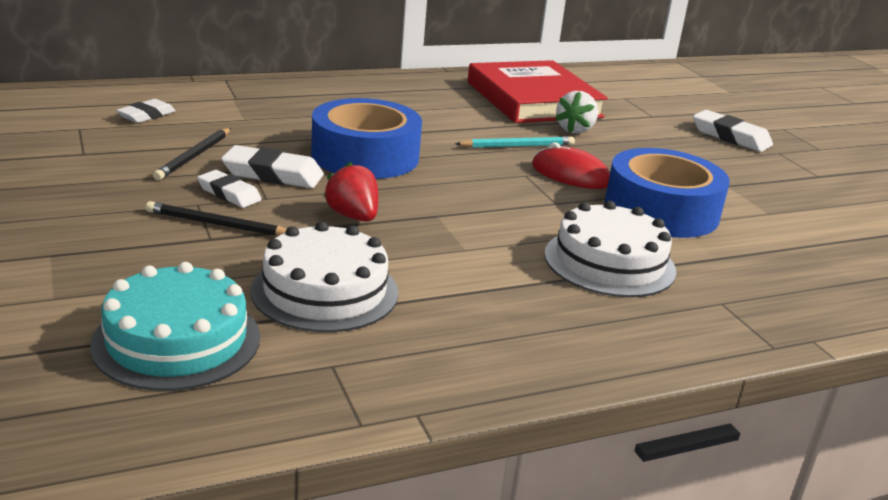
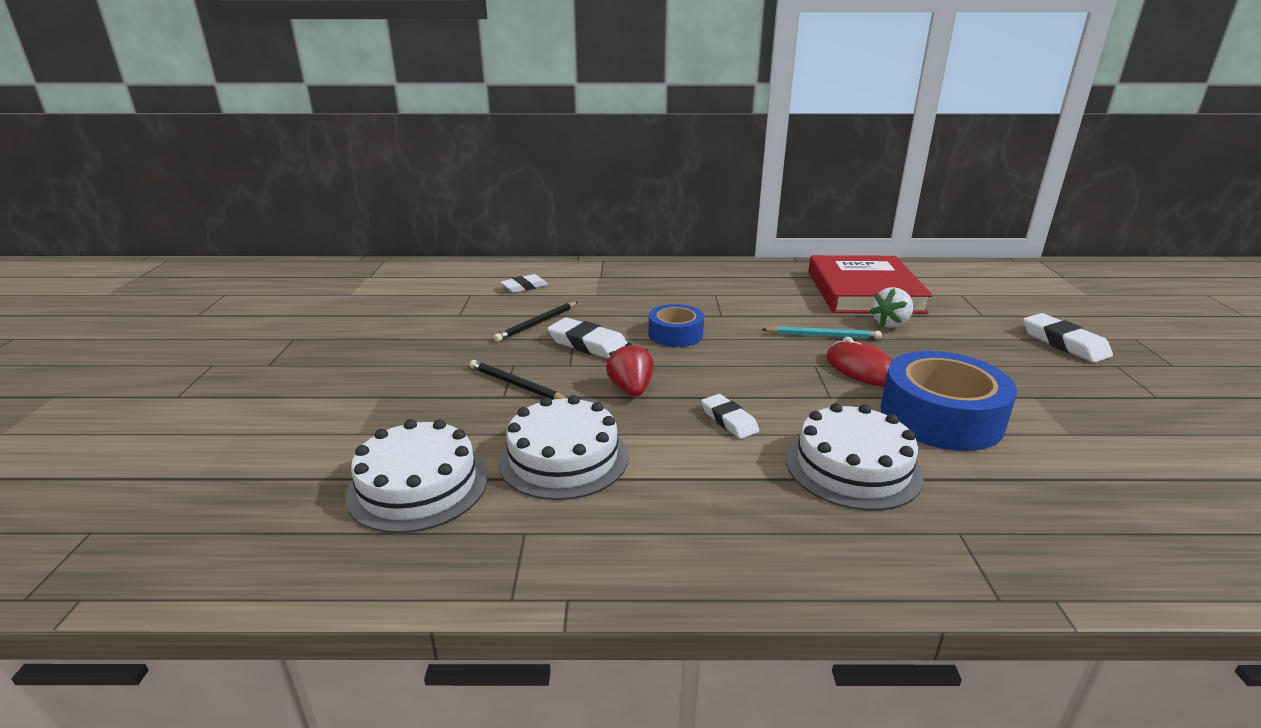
camera: 25 degrees right, 0 degrees up
(177, 340) = (418, 485): turquoise cake -> white cake
(229, 194) = (543, 358): white eraser -> white eraser (729, 420)
(365, 156) = (675, 334): blue tape -> blue tape, size x0.58

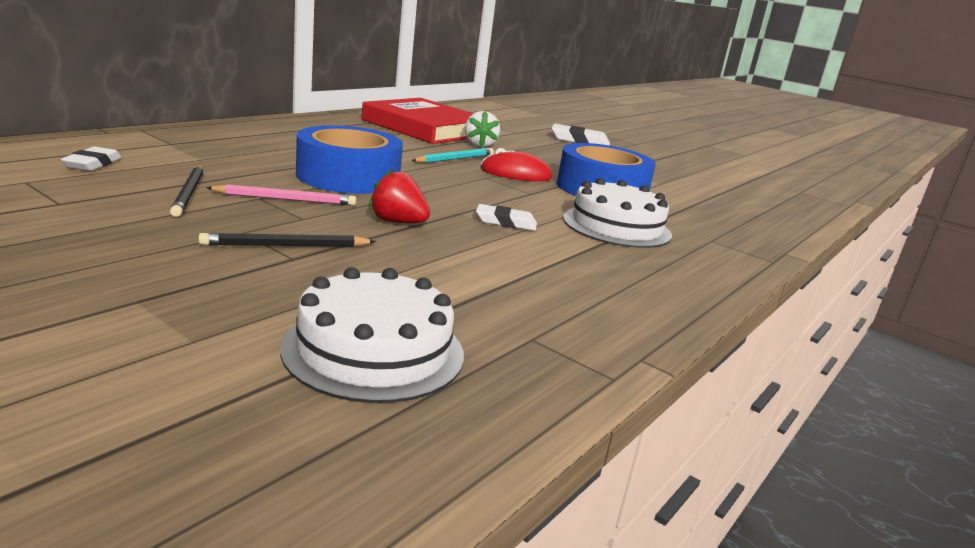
camera: 55 degrees left, 5 degrees down
(563, 458) = (450, 282): white cake -> none
(588, 344) = (285, 199): white eraser -> pink pencil
(675, 334) = (348, 177): blue tape -> blue tape, size x1.71

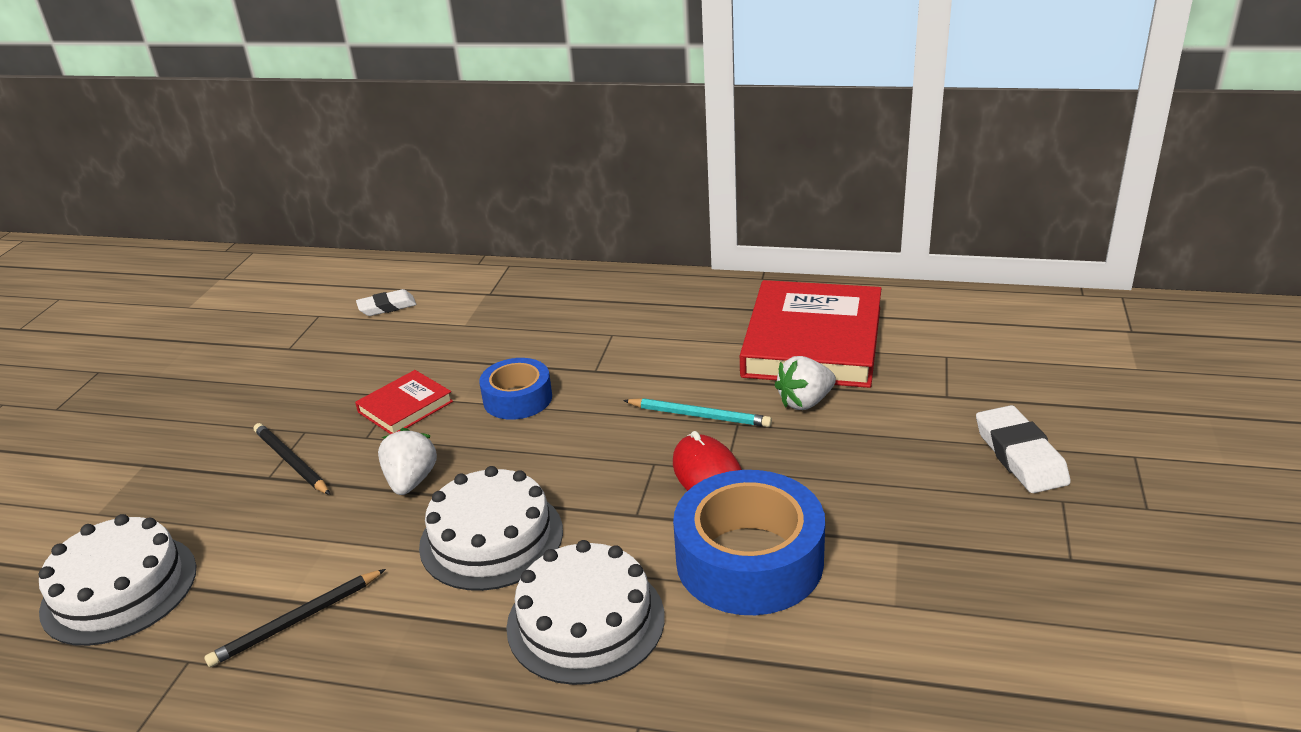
camera: 70 degrees right, 10 degrees up
(189, 193) = (367, 369): black pencil -> black pencil (297, 621)
(285, 199) = (405, 407): pink pencil -> red book
(348, 177) = (517, 399): blue tape -> blue tape, size x0.58
(398, 222) = (411, 481): red strawberry -> white strawberry
(505, 222) = (491, 538): white eraser -> white cake

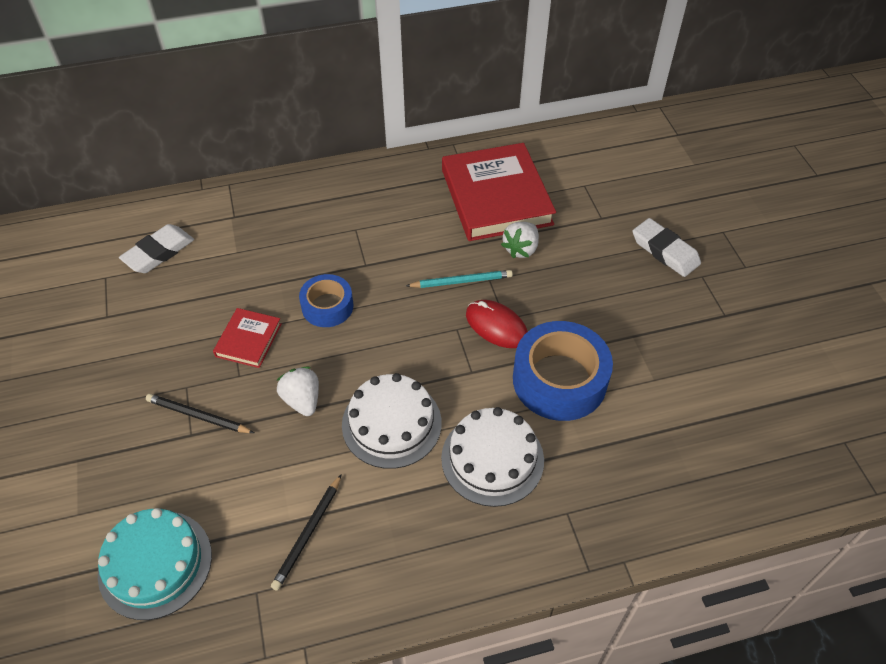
camera: 30 degrees left, 20 degrees up
(119, 589) = (155, 564): white cake -> turquoise cake
(387, 307) = (159, 252): white eraser -> white eraser, size x1.52

